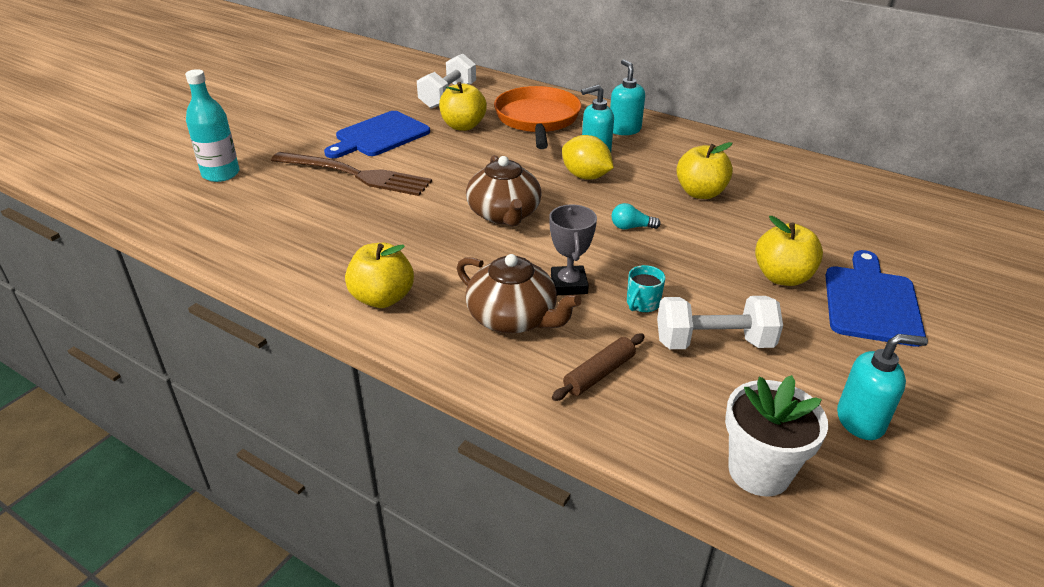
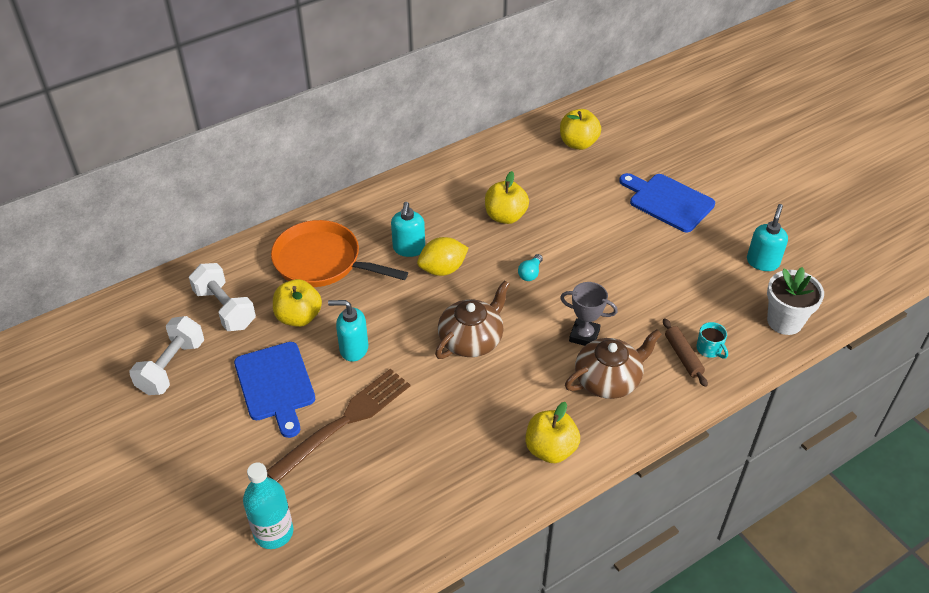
camera: 65 degrees left, 10 degrees up
(504, 214) = (471, 339): brown teapot -> brown teapot turned 60 degrees counterclockwise
(624, 130) = (380, 215): turquoise soap dispenser -> turquoise soap dispenser (353, 349)
(642, 303) = (622, 306): turquoise mug -> turquoise mug (709, 349)
(714, 342) = (676, 290): white dumbbell -> white dumbbell (172, 367)
(782, 277) = (626, 226): yellow apple -> yellow apple (578, 143)

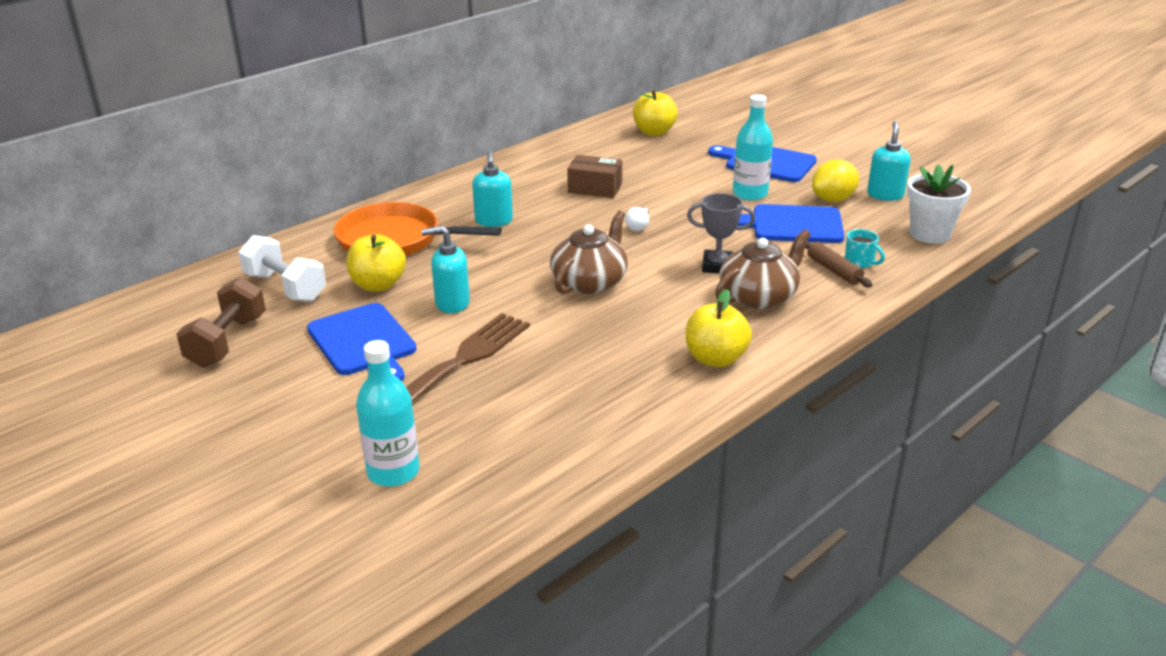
camera: 10 degrees left, 15 degrees down
(172, 367) = (227, 341): white dumbbell -> brown dumbbell
(442, 269) = (538, 232): yellow lemon -> yellow lemon (833, 199)
(505, 216) = (595, 188): yellow apple -> brown box
(530, 273) = (638, 226): turquoise light bulb -> white light bulb
(640, 243) = (750, 193): none -> turquoise bottle
(665, 290) = (791, 224): none -> blue cutting board

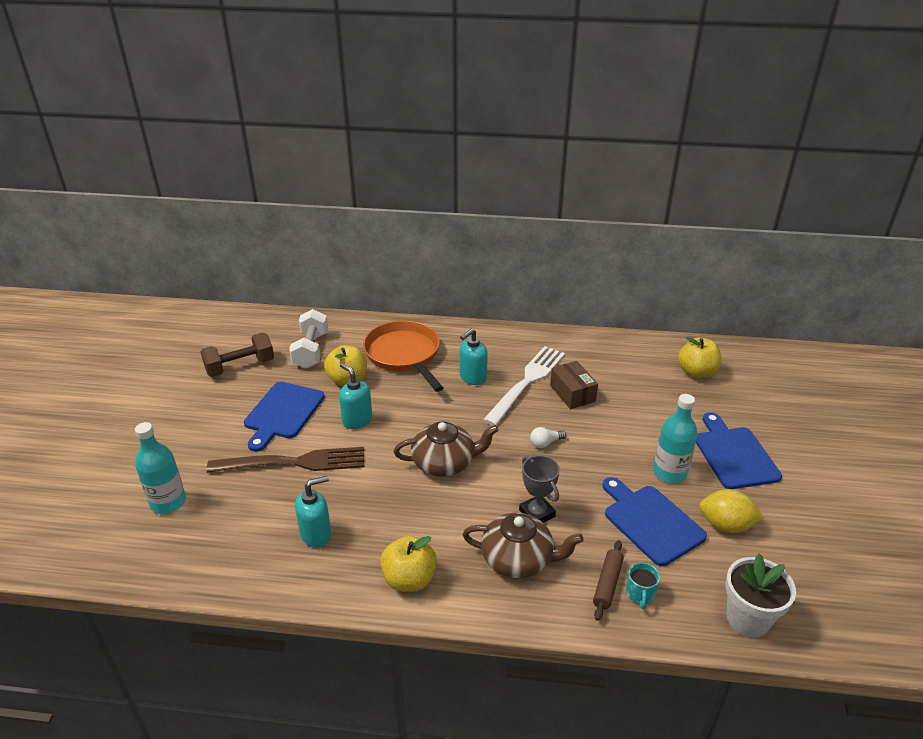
camera: 50 degrees right, 5 degrees up
(545, 200) = (526, 382): none -> white fork
(885, 195) = (780, 554): turquoise soap dispenser -> turquoise soap dispenser (316, 534)

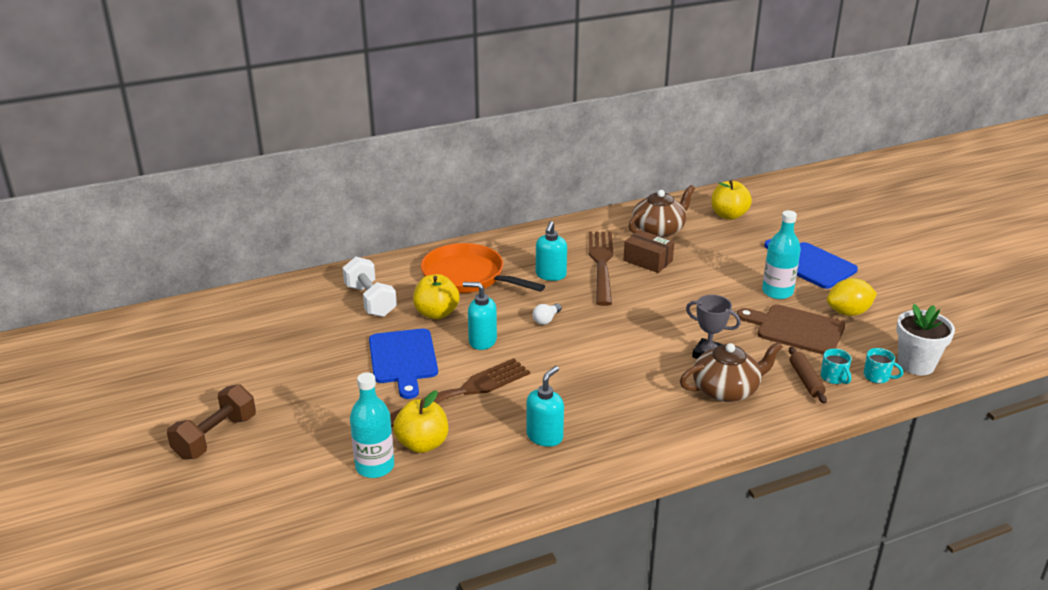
camera: 30 degrees left, 5 degrees down
(240, 367) = (311, 336): brown dumbbell -> brown dumbbell (215, 437)
(409, 579) = (658, 436): yellow apple -> yellow apple (422, 444)
(445, 462) = (596, 346): brown teapot -> brown teapot (659, 230)
(526, 382) = (601, 264): white fork -> brown fork
(545, 443) = (664, 304): white light bulb -> white light bulb (546, 320)
(650, 521) = (796, 329): blue cutting board -> brown cutting board
(689, 614) = (877, 376): none -> turquoise mug

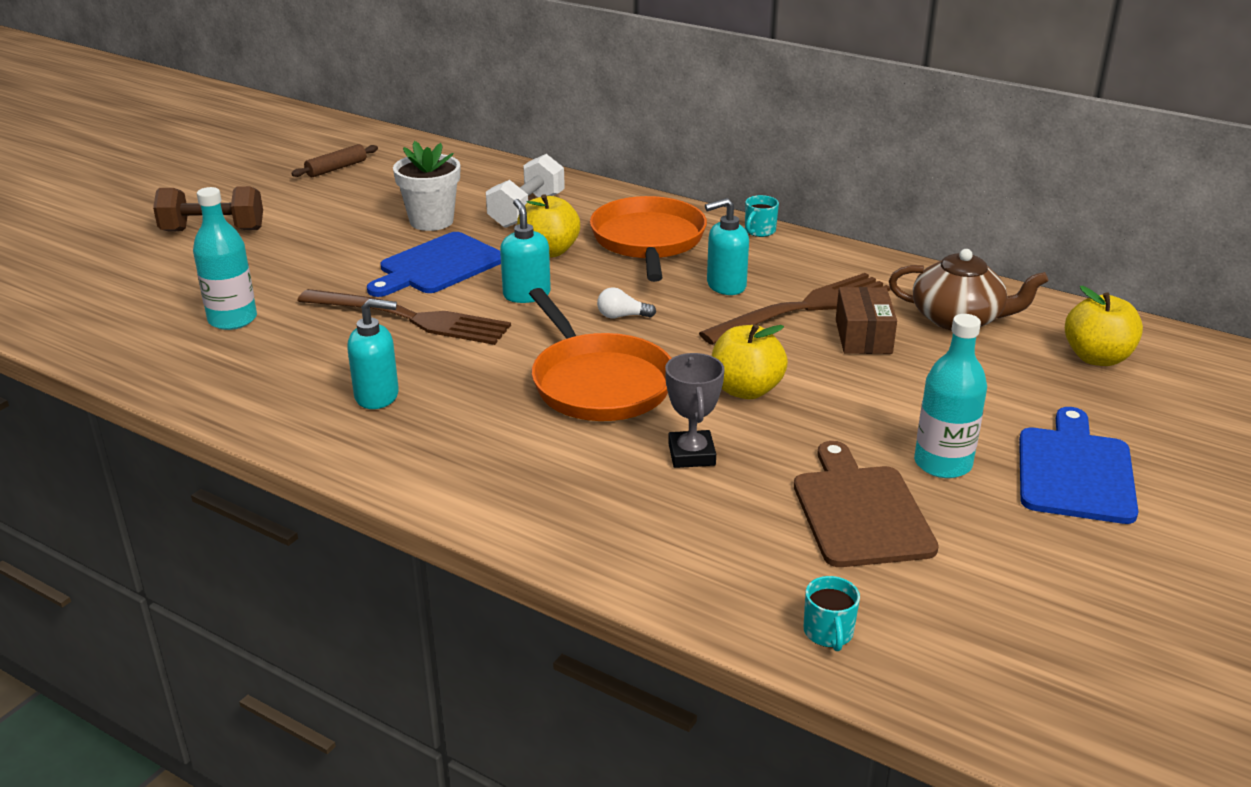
camera: 55 degrees right, 0 degrees up
(422, 444) = (294, 330): yellow apple -> yellow apple (746, 390)
(610, 355) = (598, 383): none -> orange pan
(726, 390) = (622, 496): brown teapot -> none
(806, 380) = (730, 561): brown rolling pin -> brown rolling pin (336, 168)
(834, 377) = (770, 587): turquoise mug -> turquoise mug (759, 231)
(848, 312) = (983, 550): yellow lemon -> none
(916, 364) = (922, 668): white flower pot -> white flower pot (431, 221)

